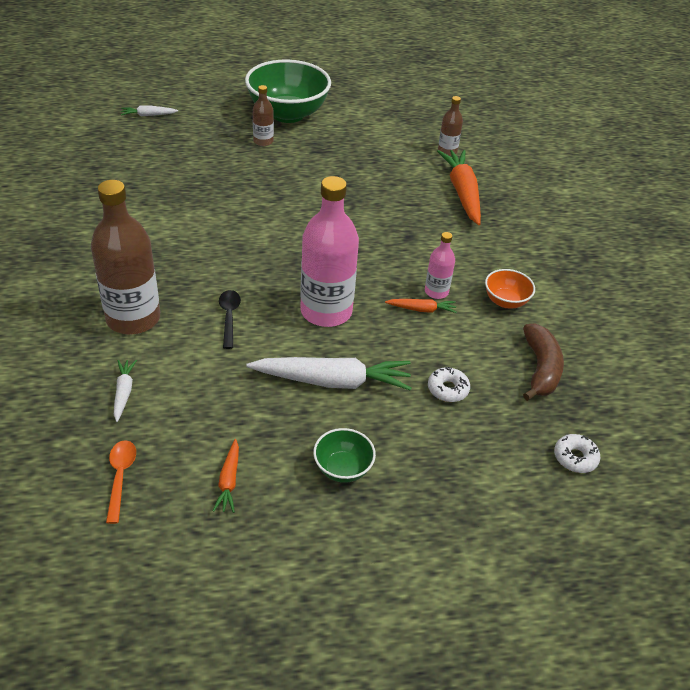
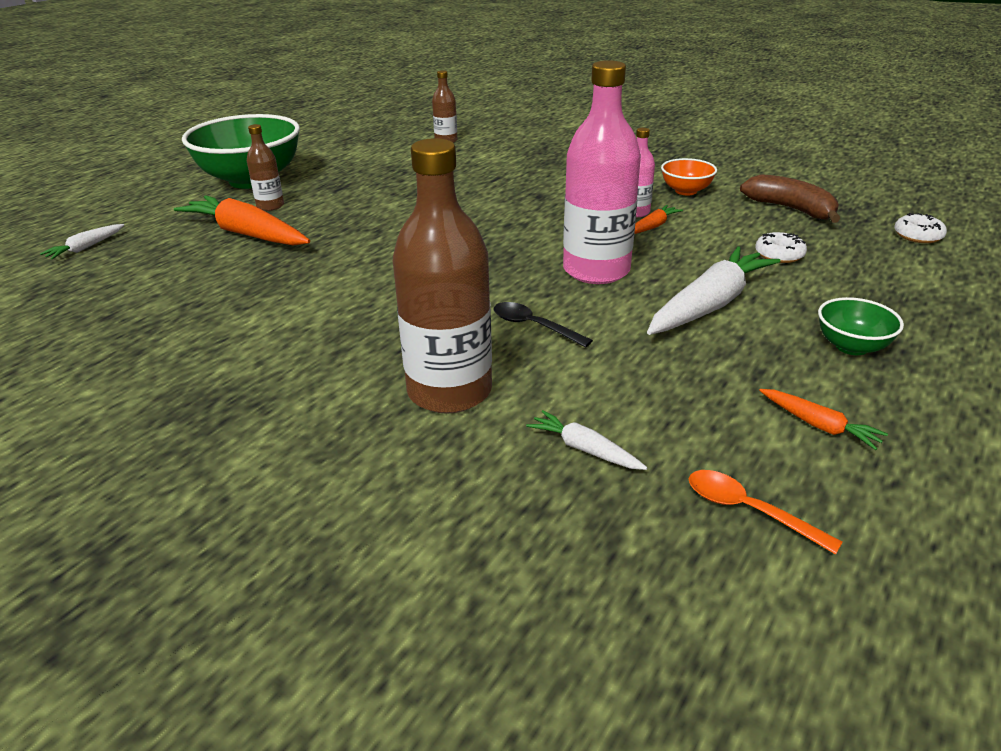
camera: 45 degrees left, 10 degrees down
(462, 192) = (513, 155): orange carrot -> orange carrot (246, 234)

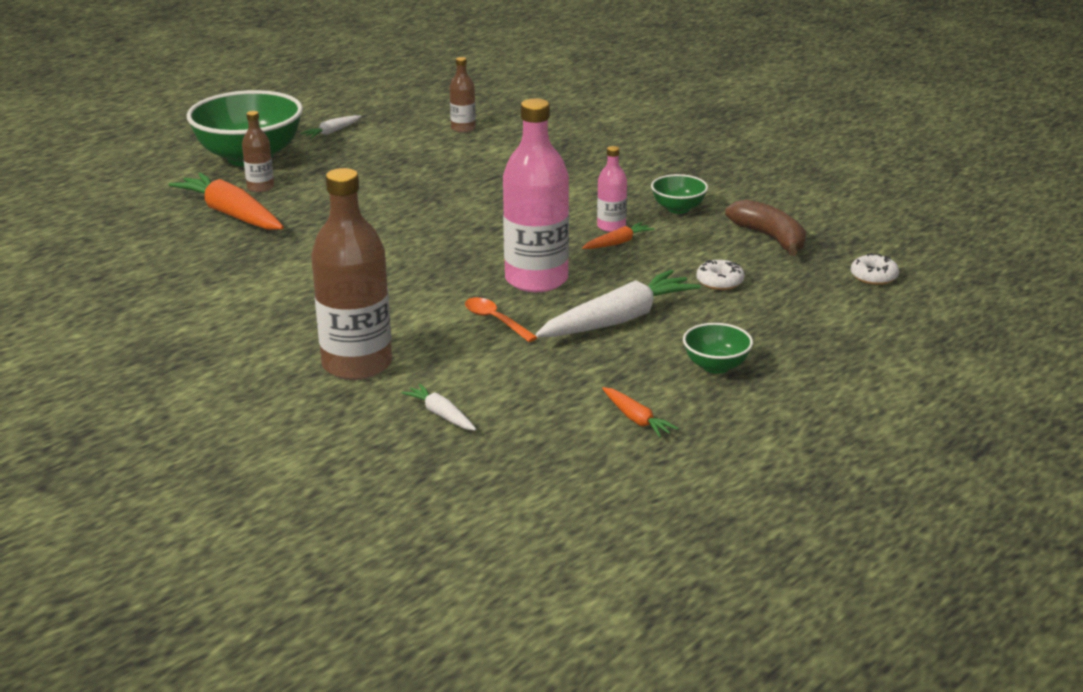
camera: 10 degrees right, 5 degrees down
(85, 248) = (85, 214): white carrot -> white carrot (332, 132)
(534, 326) = (452, 322): black spoon -> none
(686, 191) = (678, 208): orange bowl -> green bowl
(749, 510) = (537, 465): orange spoon -> orange spoon (495, 321)

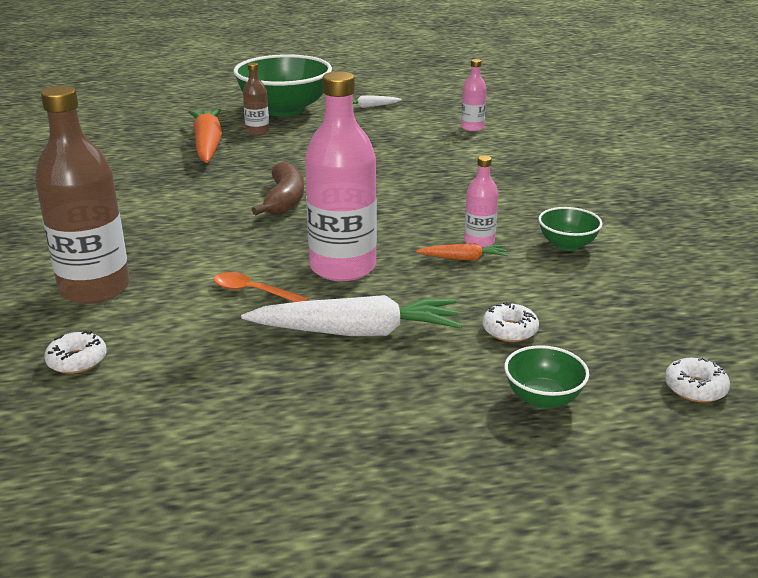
camera: 35 degrees right, 0 degrees up
(441, 414) = (77, 360): white carrot -> white donut
(463, 128) = (472, 127): brown bottle -> pink bottle
(495, 321) = (253, 292): orange spoon -> orange spoon turned 60 degrees counterclockwise
(636, 419) = (220, 444): orange carrot -> none
(716, 366) = (379, 420): green bowl -> green bowl (543, 398)
(770, 238) = (625, 303): brown banana -> brown banana (284, 200)

